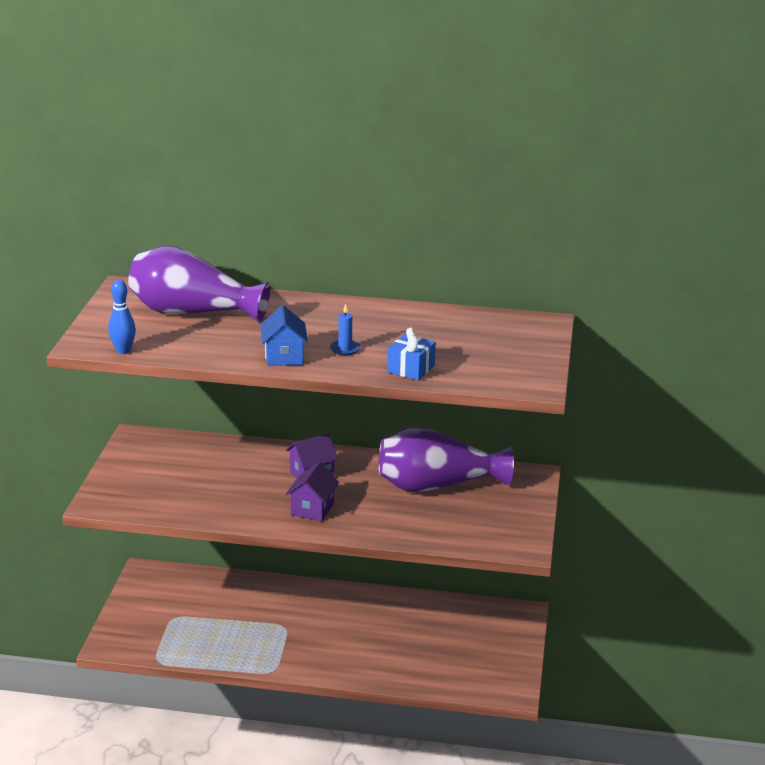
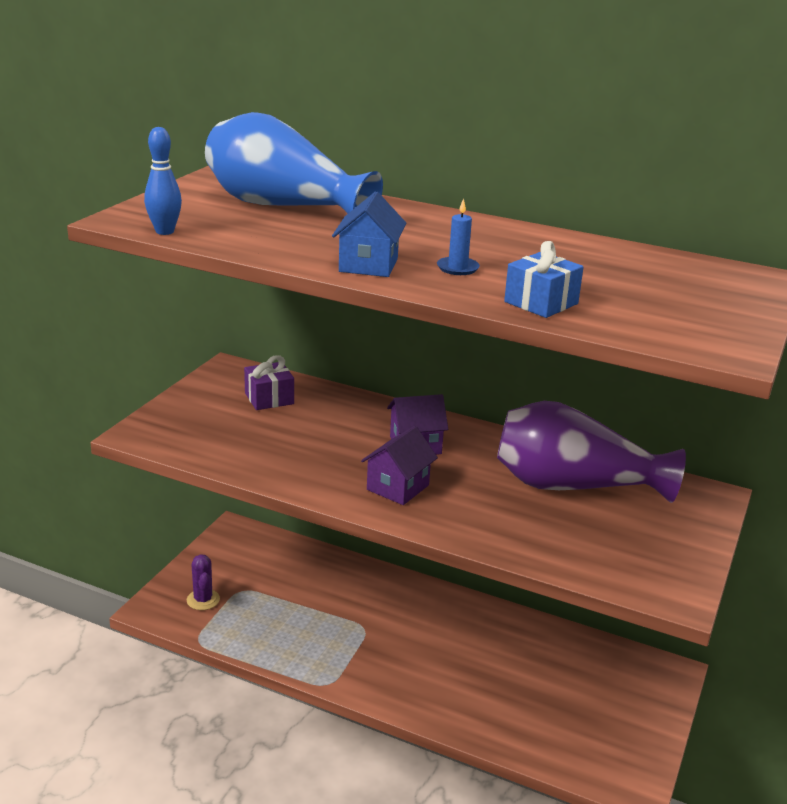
camera: 15 degrees right, 0 degrees up
(146, 630) = (203, 600): none -> purple cactus
(182, 457) = (269, 398): none -> purple gift
(193, 312) = (283, 207): purple vase -> blue vase

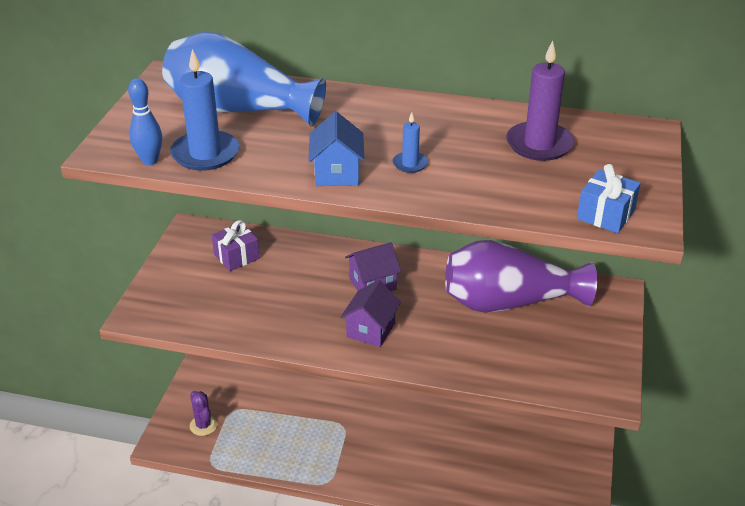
camera: 10 degrees left, 10 degrees up
(228, 234) = (205, 154): none -> blue candle
(541, 303) = (489, 194): blue gift -> blue gift (605, 215)
(620, 271) = (539, 144): none -> purple candle

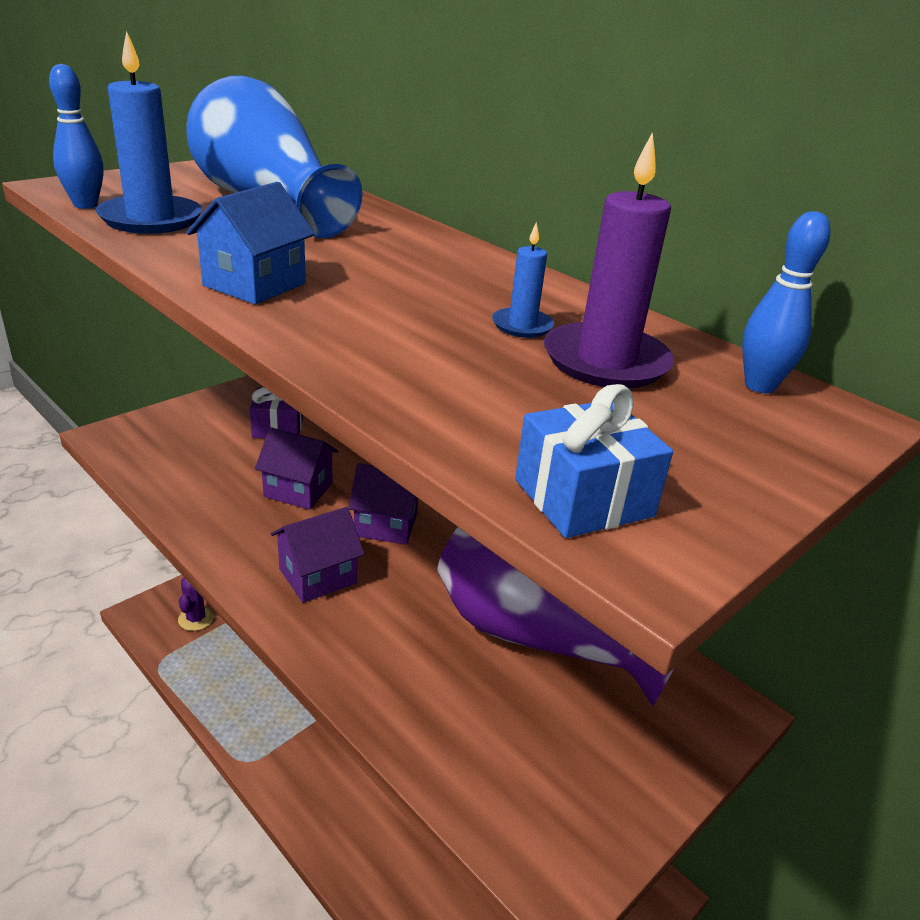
camera: 30 degrees right, 5 degrees down
(300, 289) = (298, 490): none -> purple house
(410, 164) = (367, 311): blue candle -> blue candle (522, 326)
(607, 129) = (759, 386): none -> blue bowling pin

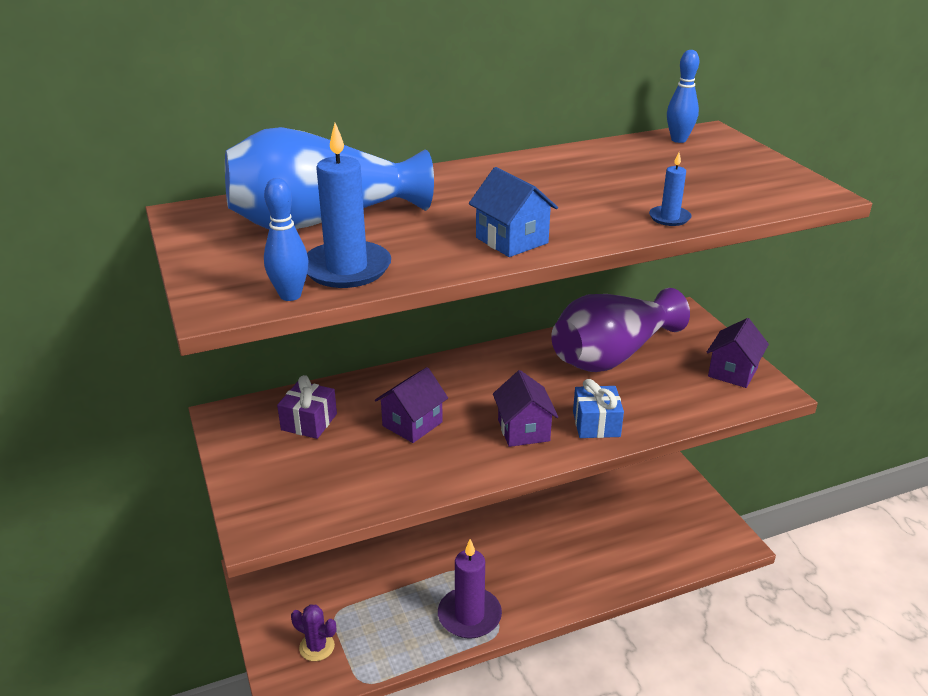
camera: 65 degrees left, 0 degrees up
(385, 524) = (477, 390): purple house -> purple house (732, 372)
(522, 326) = (597, 175): blue candle -> blue candle (669, 218)
(583, 498) = (780, 196): blue gift -> blue gift (596, 424)
(606, 361) = (647, 165): purple candle -> purple candle (469, 615)

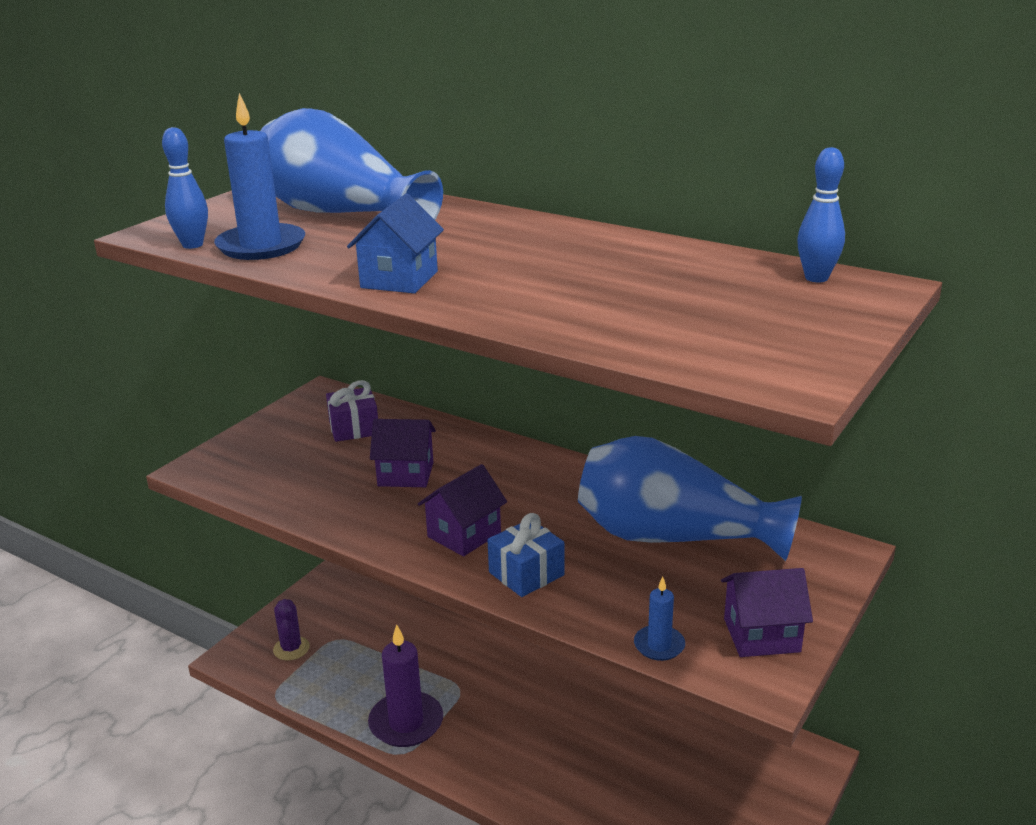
camera: 55 degrees right, 5 degrees down
(612, 355) = (673, 537): purple vase -> blue vase
(669, 218) = (565, 326): blue candle -> blue candle (659, 645)

